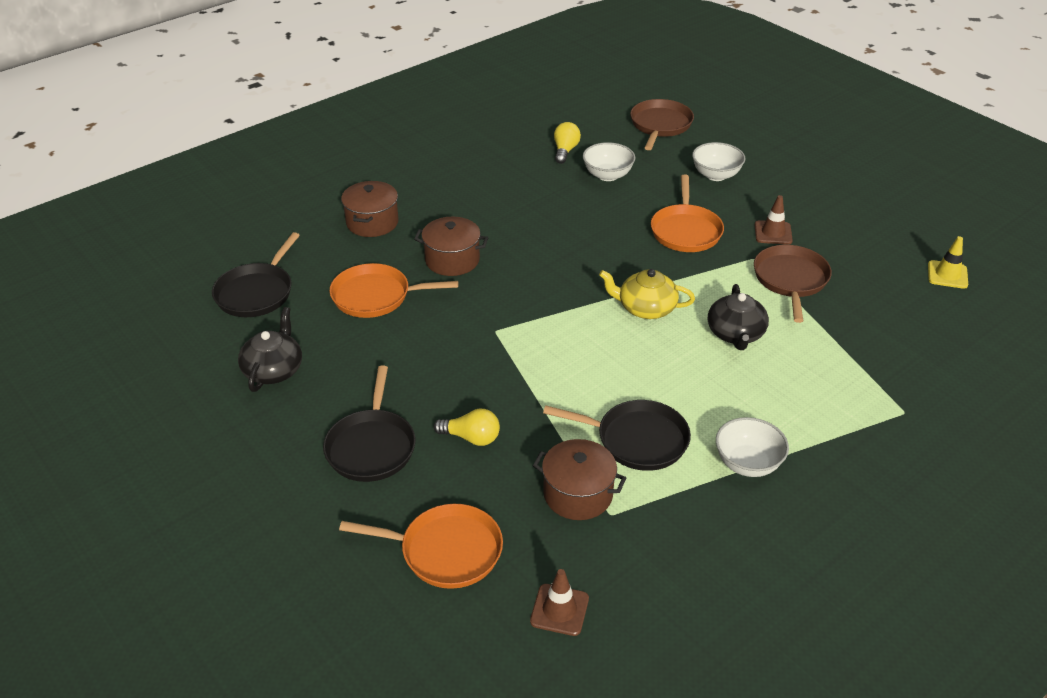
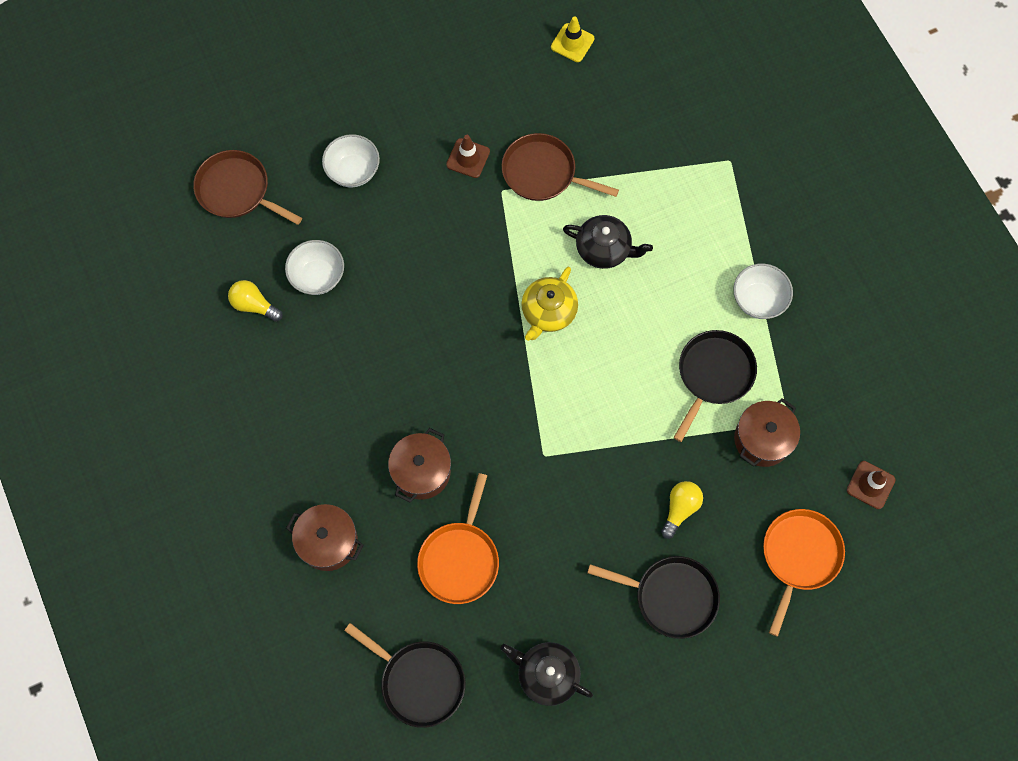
camera: 75 degrees left, 30 degrees up
(686, 231) = (440, 235): orange pan -> none

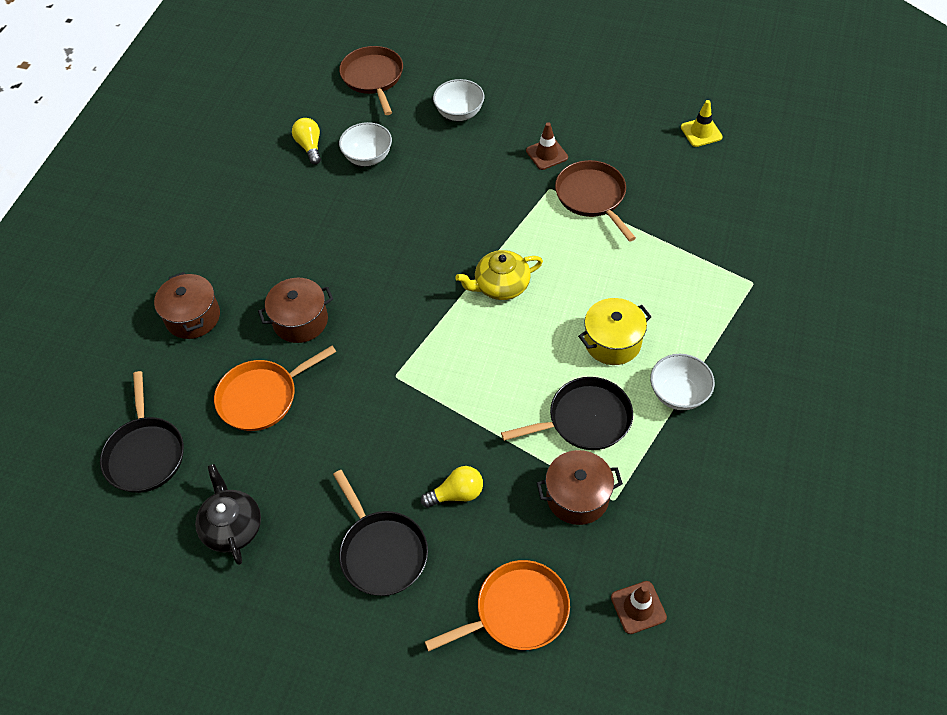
camera: 45 degrees right, 15 degrees down
(604, 249) = (587, 274): black teapot -> none
(675, 294) = (612, 342): none -> yellow pot

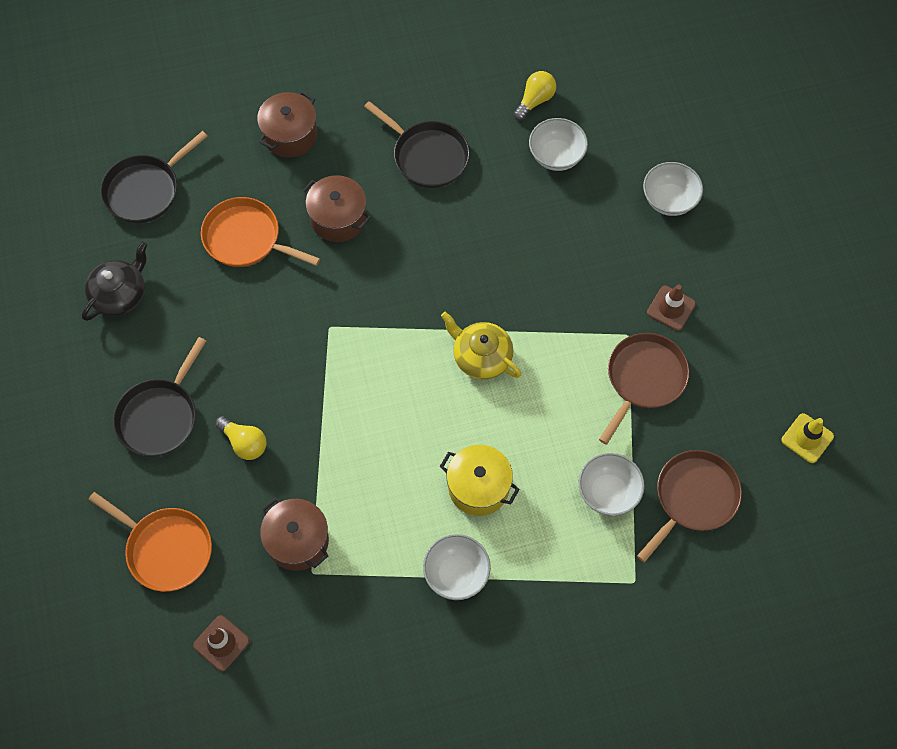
camera: 55 degrees right, 10 degrees up
(373, 78) = (660, 98): brown pan -> brown pan (693, 497)
(585, 419) = (379, 507): black pan -> black pan (428, 156)
(670, 262) = (608, 492): none -> white bowl

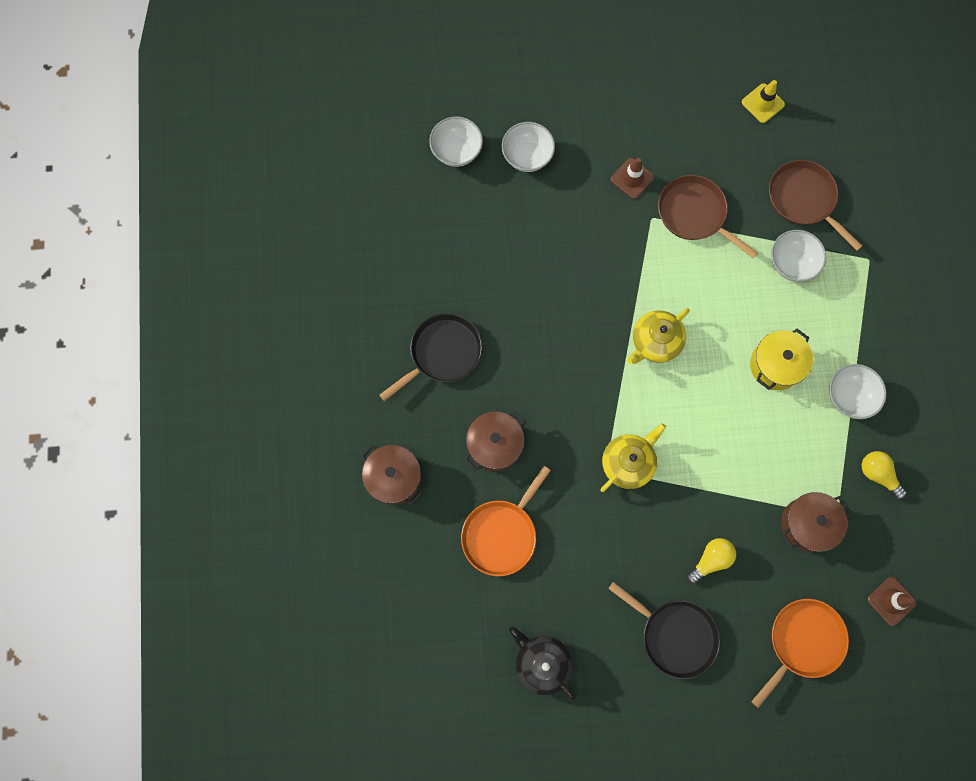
camera: 80 degrees left, 10 degrees up
(145, 190) = (430, 628): black pan -> none
(339, 347) = (628, 463): none -> yellow teapot
(535, 100) = (401, 247): yellow light bulb -> yellow light bulb (878, 474)
(556, 156) = (464, 240): white bowl -> white bowl (456, 151)

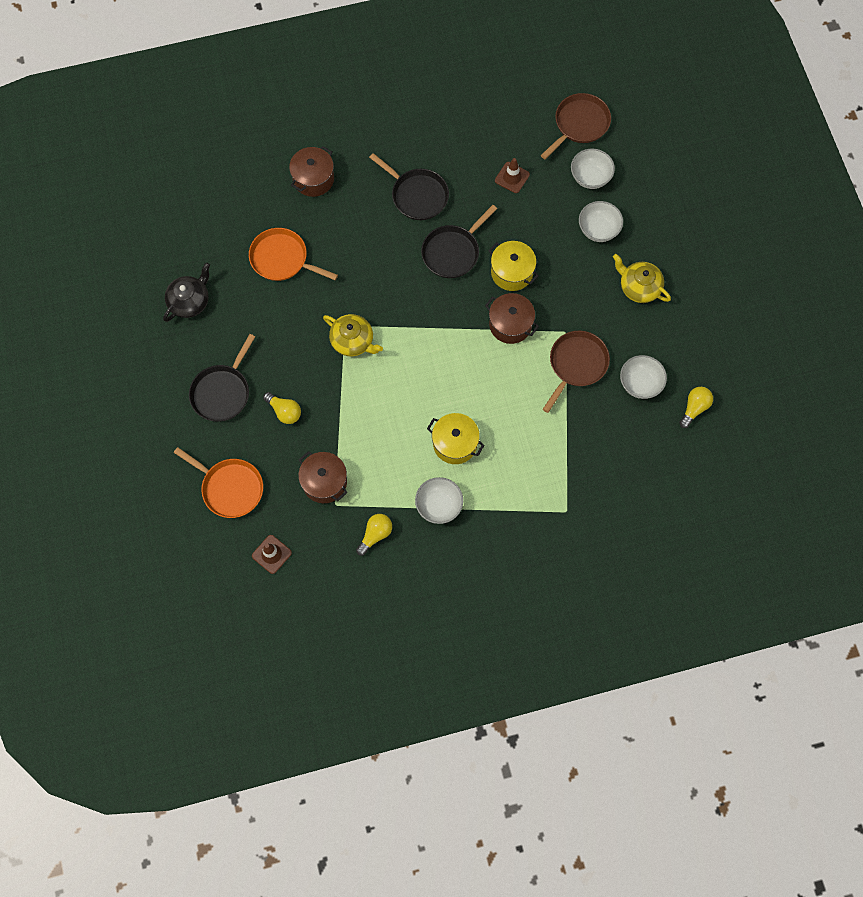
camera: 80 degrees right, 5 degrees down
(495, 445) = (350, 243): brown pot -> brown pot (510, 324)
(528, 325) = (452, 252): none -> black pan
(566, 262) = (512, 272): none -> yellow pot
(632, 178) = (597, 312): brown traffic cone -> brown traffic cone (512, 177)
(655, 341) = (457, 348): yellow teapot -> yellow teapot (639, 287)
(763, 103) = (694, 408): yellow traffic cone -> yellow light bulb
(791, 263) = (549, 447): white bowl -> white bowl (640, 383)
(803, 199) = (610, 451): brown pan -> brown pan (579, 124)

